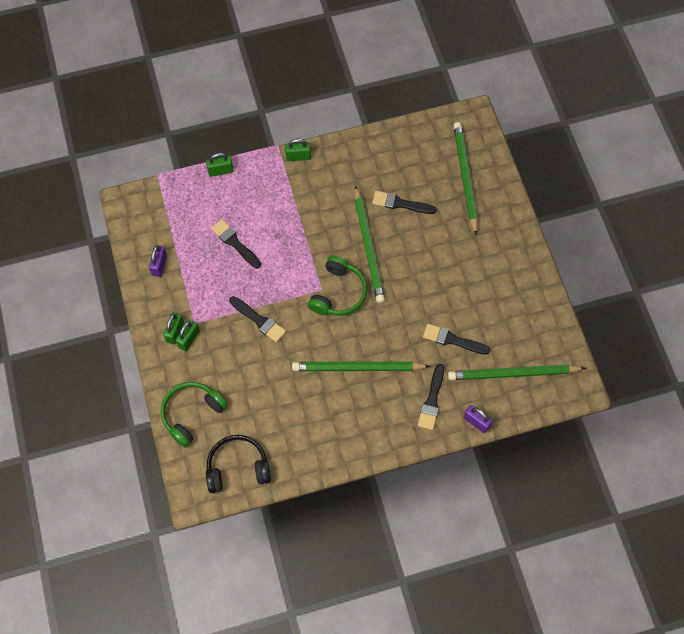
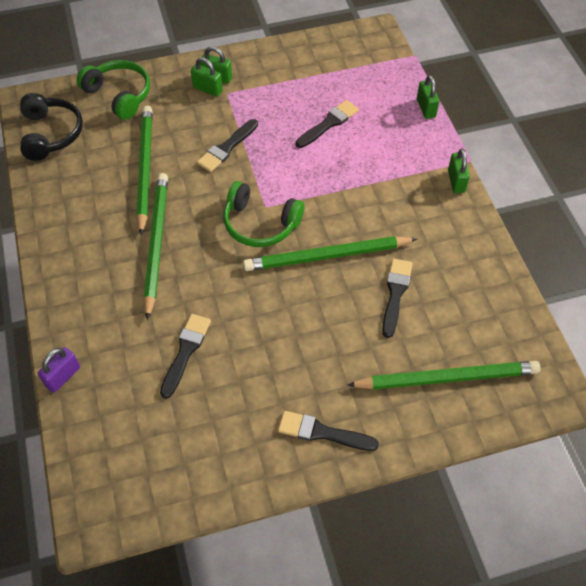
camera: 90 degrees right, 10 degrees down
(159, 265) = (298, 62): purple padlock -> none
(432, 400) = (101, 324): black brush -> black brush (322, 432)
(513, 374) = (127, 428): green pencil -> green pencil (145, 169)

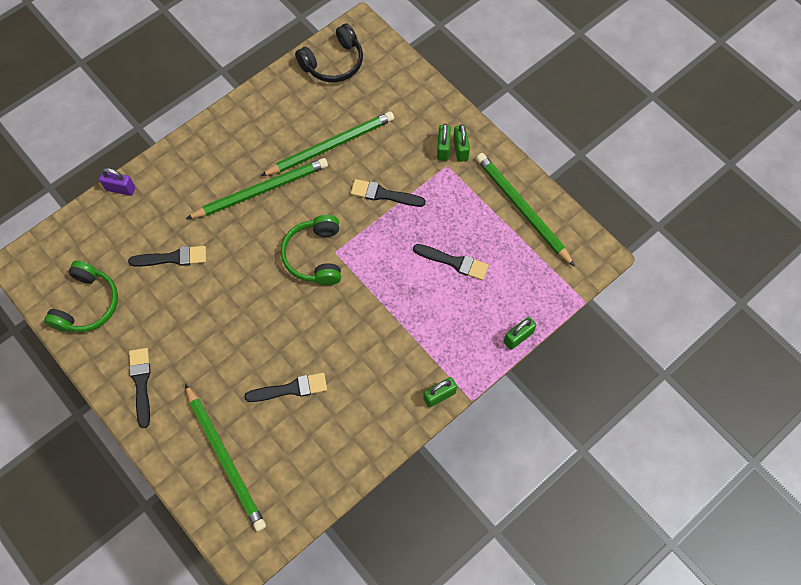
camera: 65 degrees right, 10 degrees up
(119, 95) = (400, 87): green headphones -> green headphones (87, 304)
(327, 256) = (305, 320): green pencil -> green pencil (522, 209)

